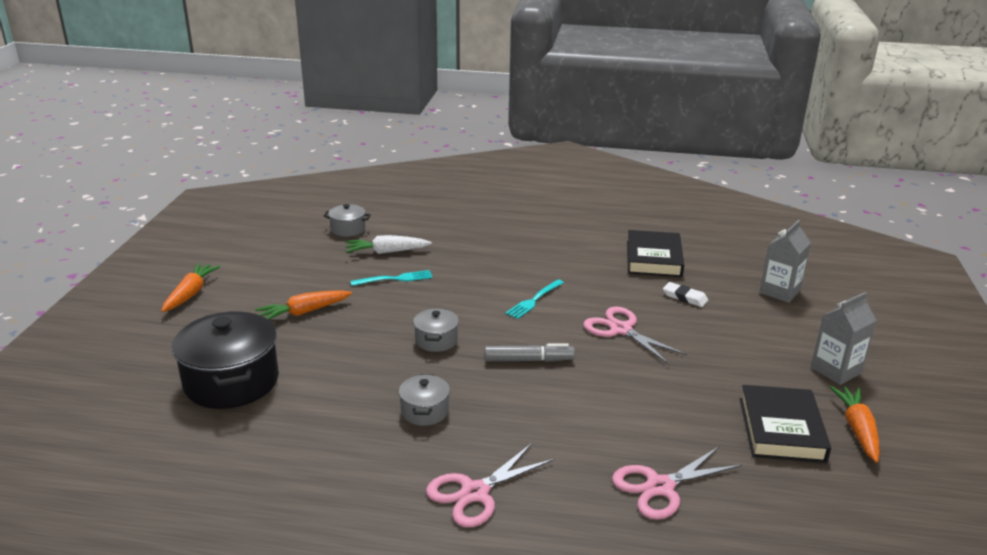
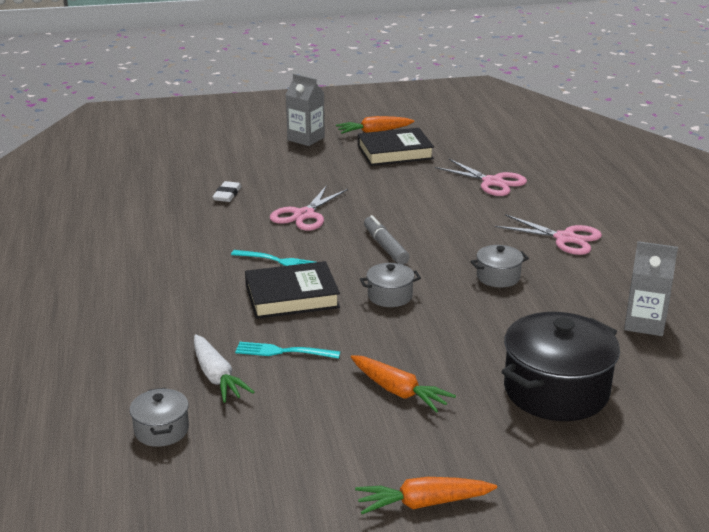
camera: 110 degrees left, 0 degrees up
(395, 279) = (283, 352): turquoise fork -> turquoise fork turned 45 degrees counterclockwise
(653, 259) = (154, 214): black book -> black book (292, 296)
(779, 291) = (193, 159): grey carton -> grey carton (644, 323)

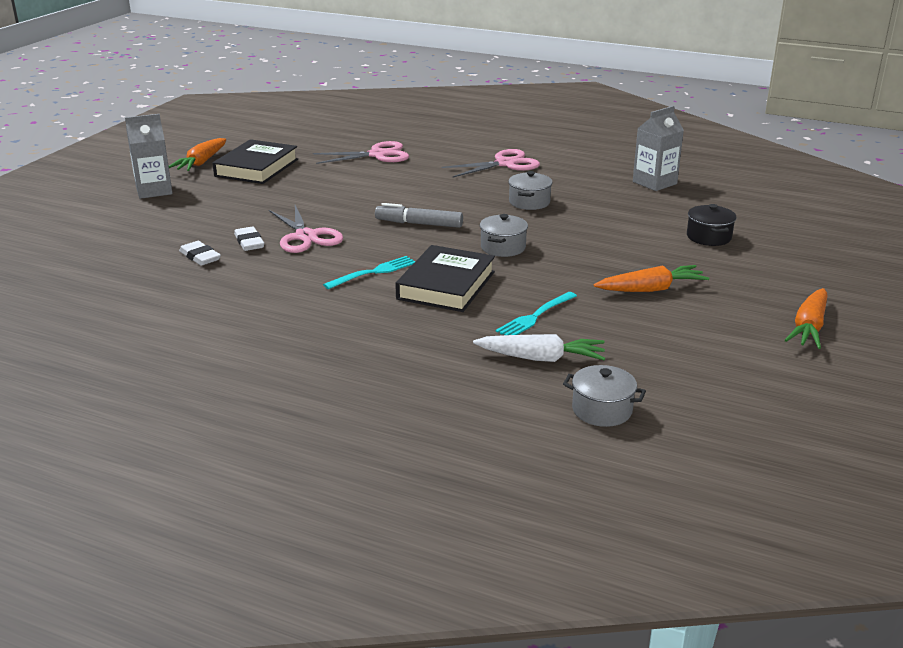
camera: 55 degrees left, 0 degrees up
(269, 200) = (249, 242): none -> white eraser
(556, 391) = (708, 237): black pot -> black pot, size x0.49

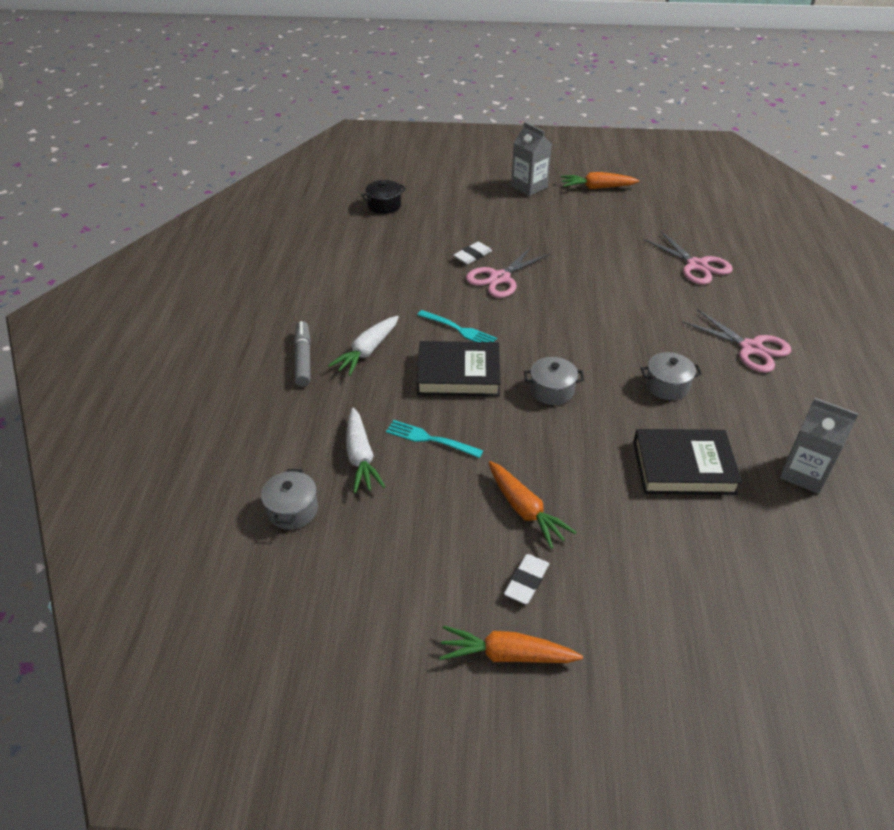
camera: 70 degrees right, 15 degrees up
(200, 257) = (436, 243): white eraser -> white eraser (526, 581)
(256, 168) = (610, 215): black book -> black book (683, 467)
(366, 328) = (367, 351): none -> white carrot
(419, 224) = (566, 329): grey marker -> grey marker (303, 358)
(708, 237) = (683, 542): black pot -> black pot (384, 206)

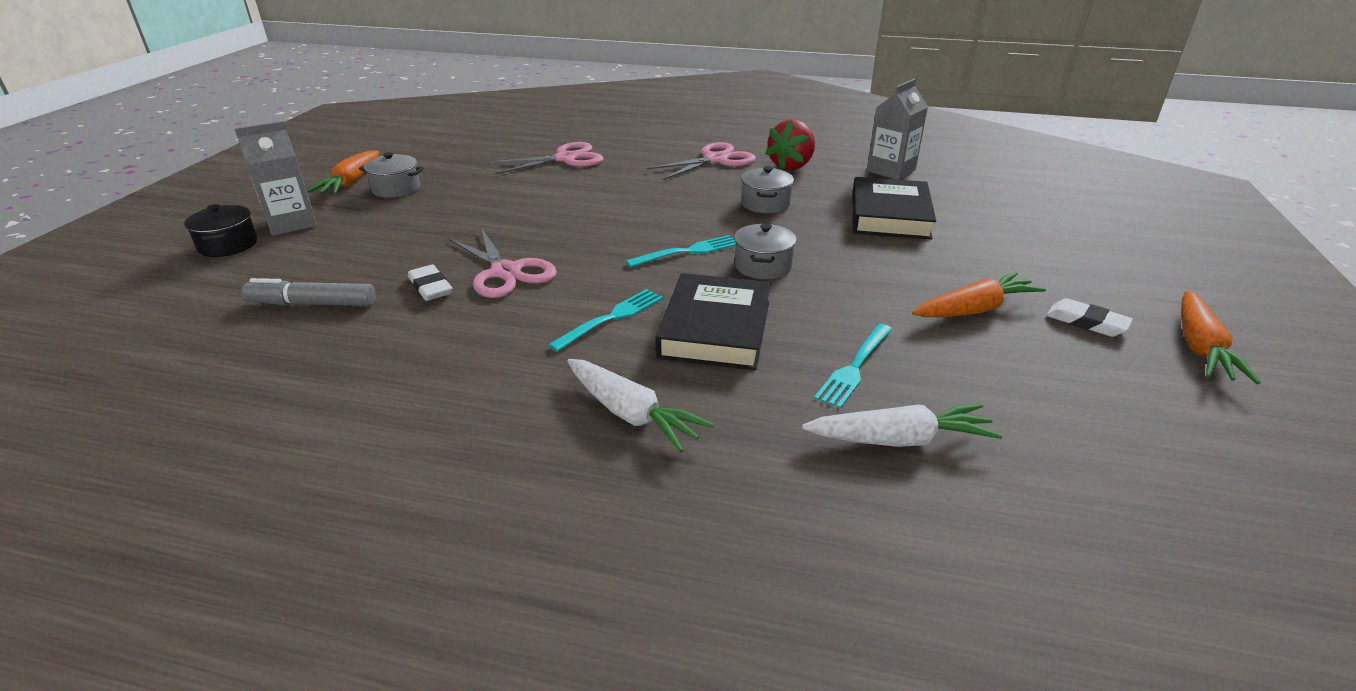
camera: 80 degrees left, 10 degrees down
(292, 510) = (1040, 531): grey pot -> grey pot (396, 189)
(303, 358) = (625, 501): grey marker -> grey marker (312, 304)
(384, 206) = (179, 360): black pot -> black pot (228, 245)
(559, 351) = (687, 251): none -> turquoise fork
(768, 398) = (791, 166): none -> red strawberry

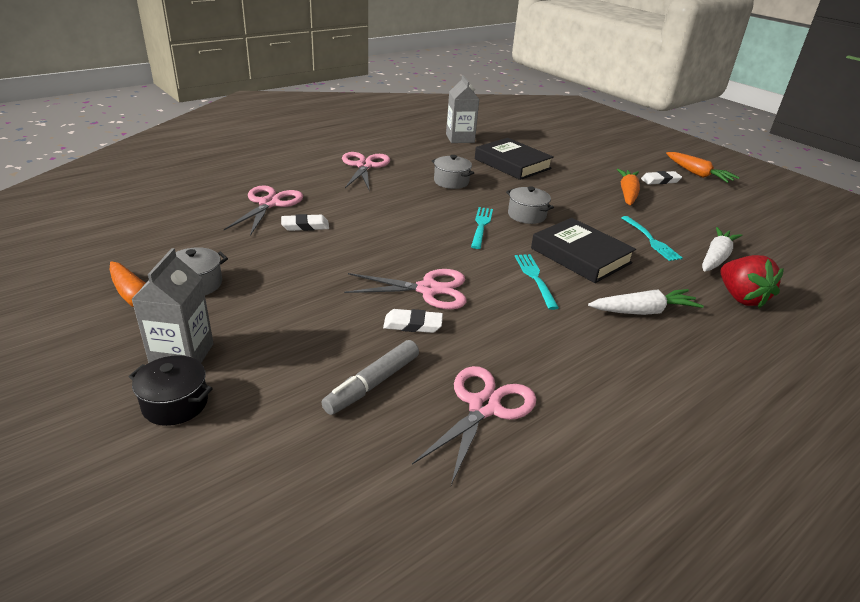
camera: 55 degrees left, 0 degrees up
(318, 369) = (484, 407): none -> pink scissors
(548, 184) = (305, 226): none -> white eraser
(791, 166) = (411, 154): red strawberry -> red strawberry (741, 298)

